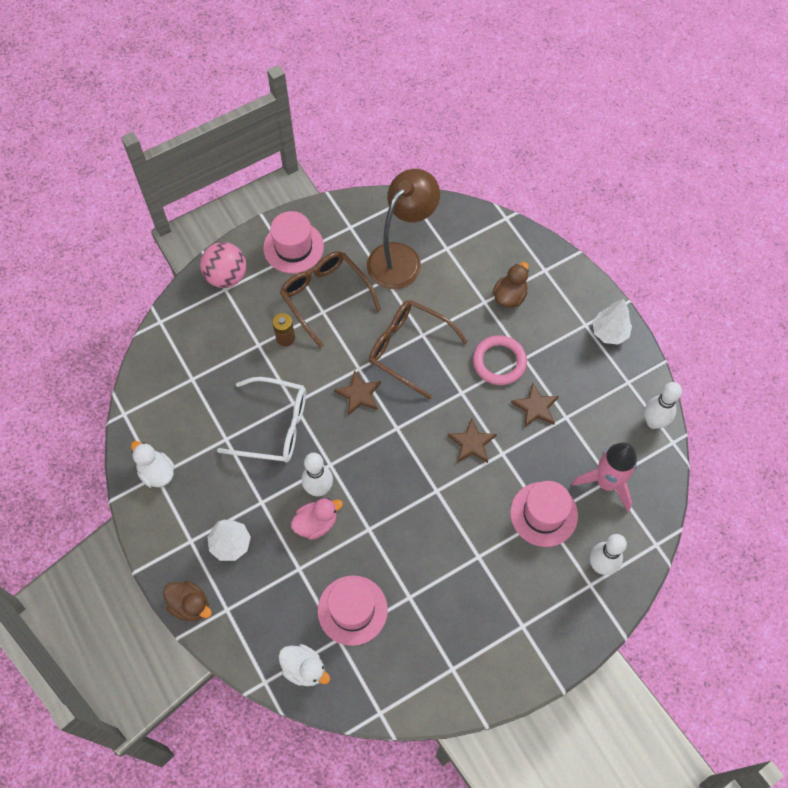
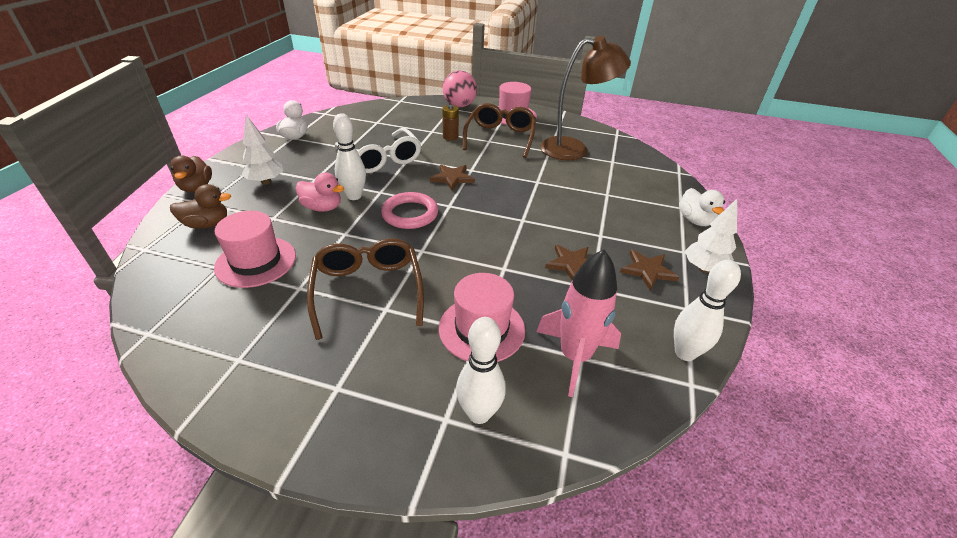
camera: 45 degrees right, 25 degrees down
(304, 668) = (172, 263): white duck -> white duck (695, 220)
(409, 349) = (517, 181): brown glasses -> brown glasses (368, 290)
(472, 443) = (489, 247): brown star -> brown star (648, 270)
(499, 362) = (576, 224): pink ring -> pink ring (410, 214)
(509, 296) = (632, 202): brown duck -> brown duck (207, 224)

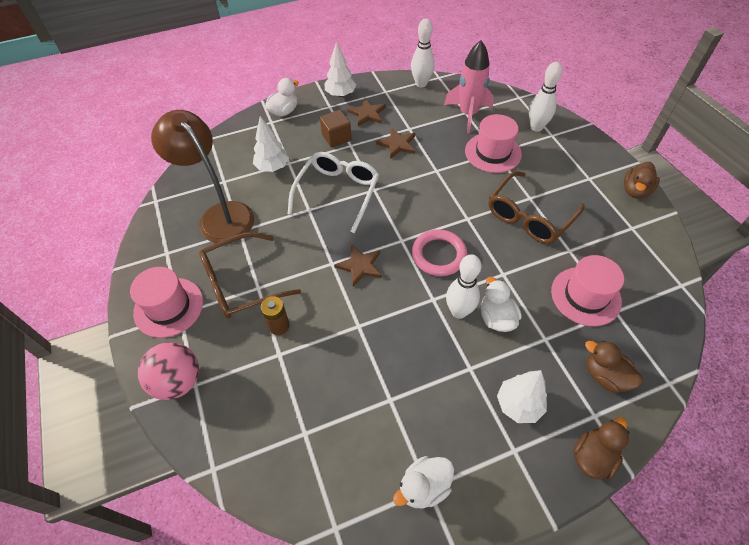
camera: 125 degrees left, 15 degrees up
(258, 419) = (635, 190): none -> brown duck
(322, 208) = (496, 318): pink duck -> white duck
(381, 159) = (382, 347): white glasses -> white glasses (337, 193)
(609, 185) = (272, 167): none -> white tree
(621, 232) = (336, 137): none -> brown cube

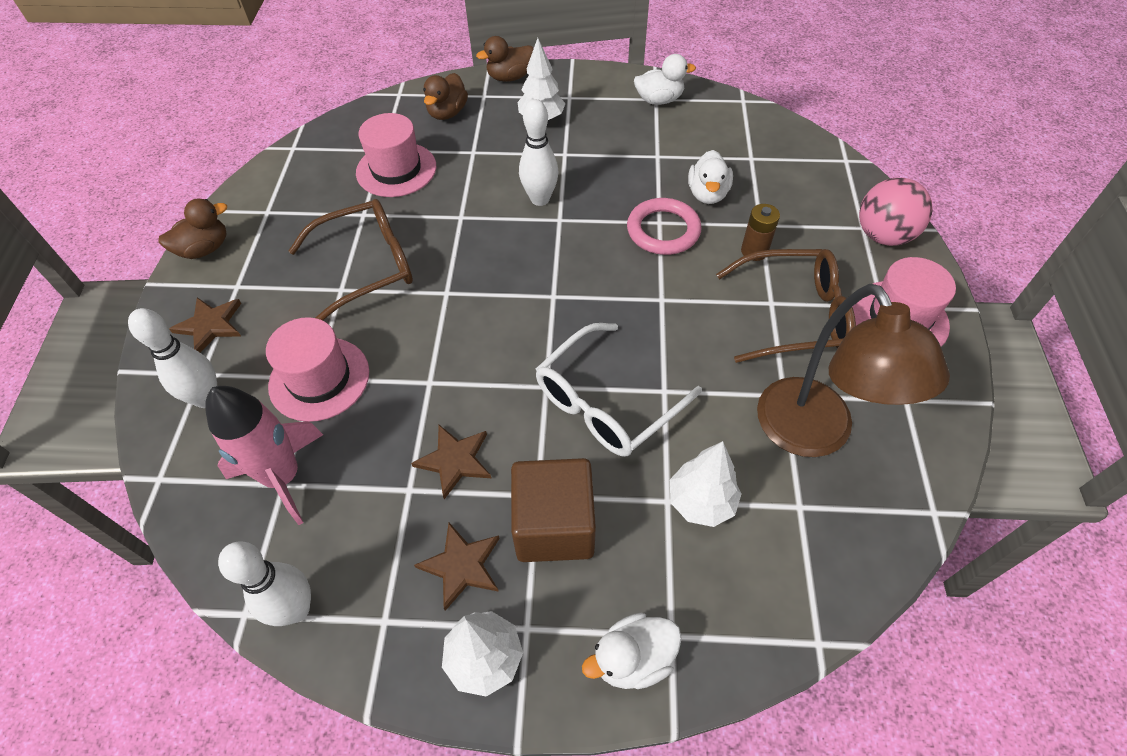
camera: 155 degrees left, 0 degrees up
(336, 137) = (554, 525): brown cube -> brown cube, size x1.54
(360, 266) = (626, 282): brown star -> brown star (210, 325)
(439, 255) = (518, 261): pink ring -> pink ring (663, 230)
(496, 318) = (505, 181): white duck -> white duck (707, 194)
(605, 376) = (447, 113): brown duck -> brown duck turned 45 degrees clockwise

